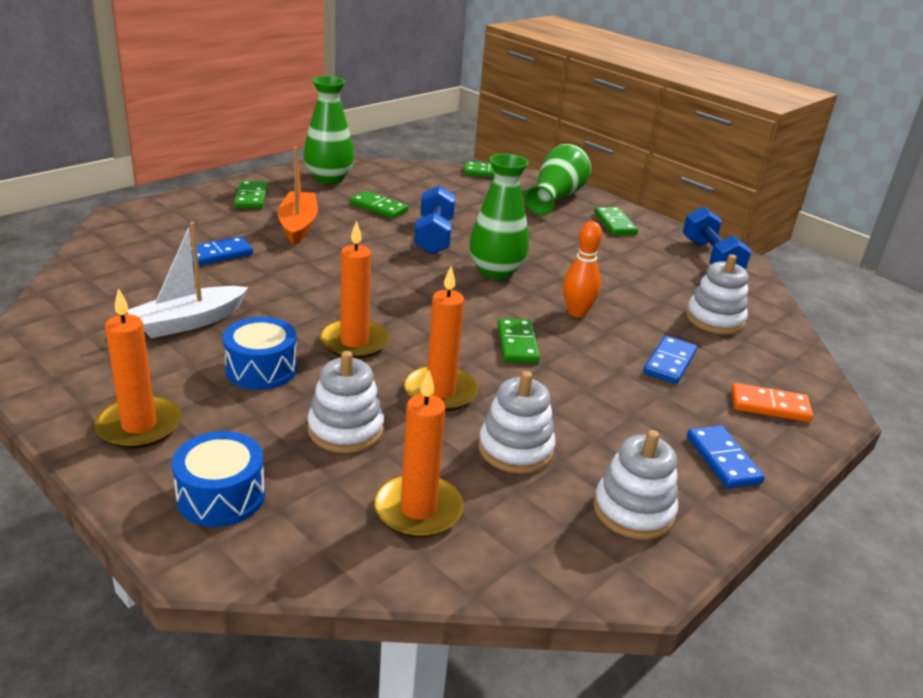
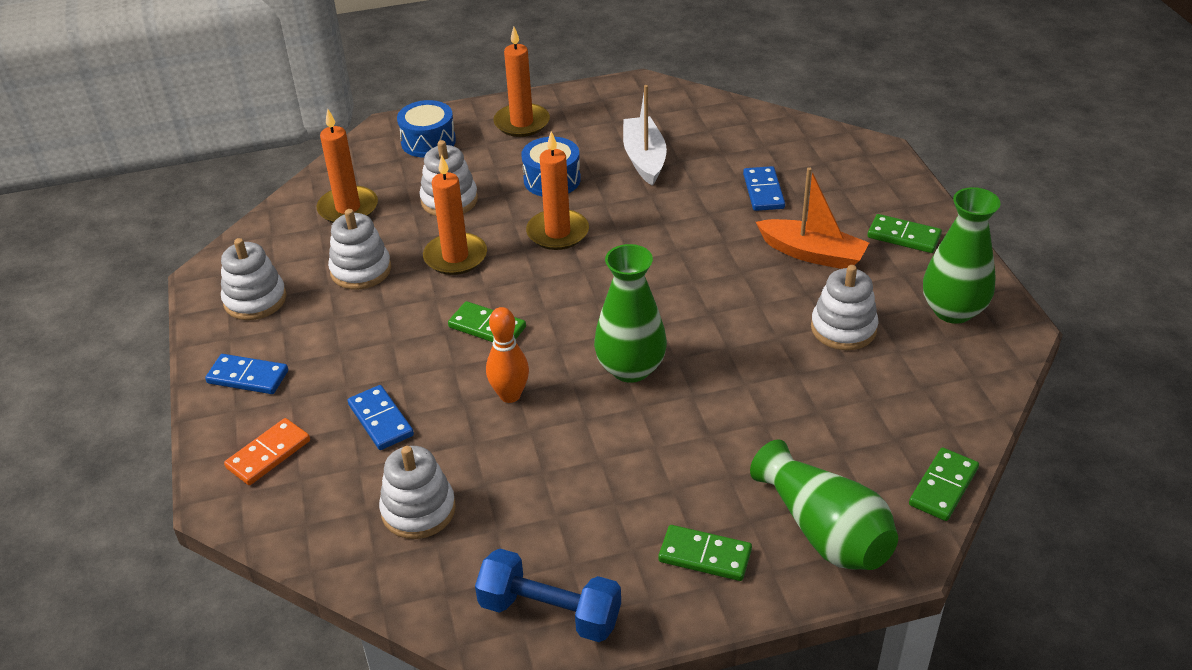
camera: 125 degrees right, 10 degrees up
(378, 207) = (843, 328): green domino -> white stacking toy
(434, 236) = (741, 349): blue dumbbell -> none

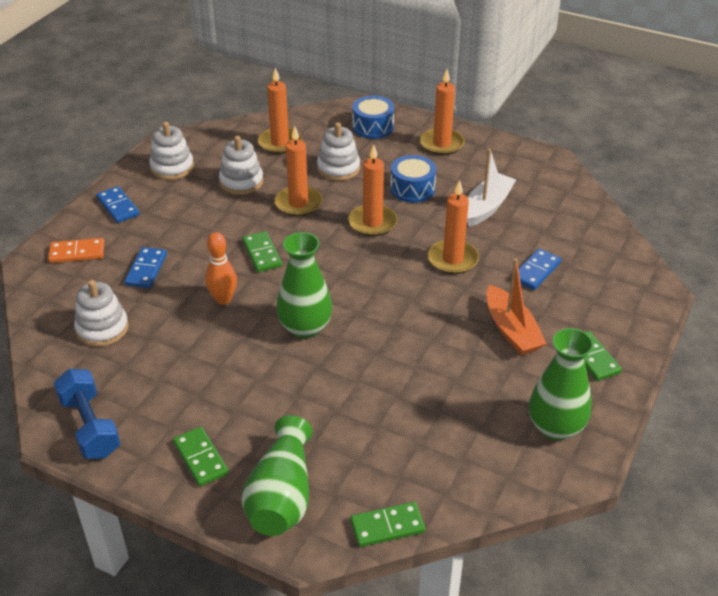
camera: 40 degrees right, 0 degrees up
(679, 223) = (453, 259): none -> orange candle
(843, 328) = (464, 389): white stacking toy -> none

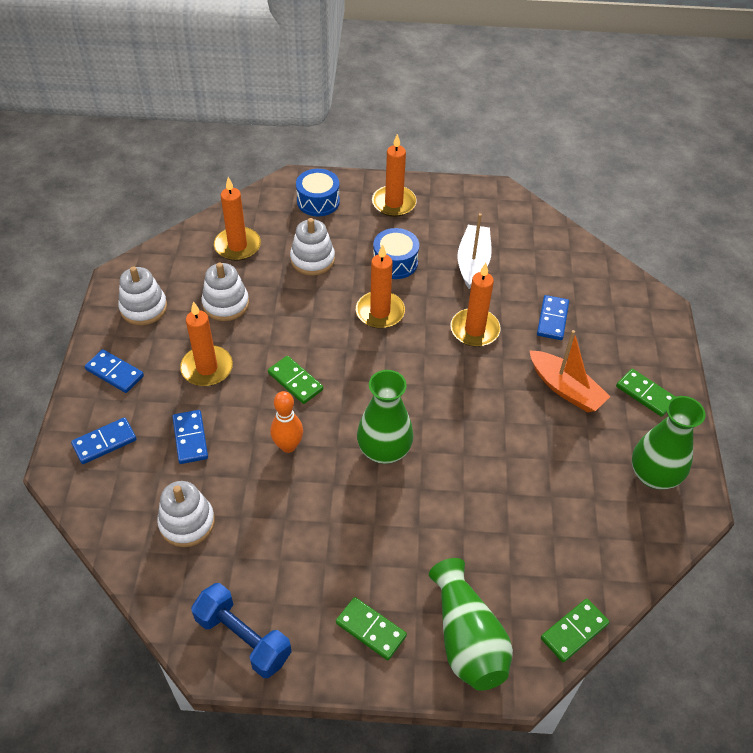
camera: 25 degrees left, 10 degrees up
(77, 252) = (104, 442): orange domino -> blue domino
(298, 203) = (297, 312): orange candle -> orange candle (207, 368)

